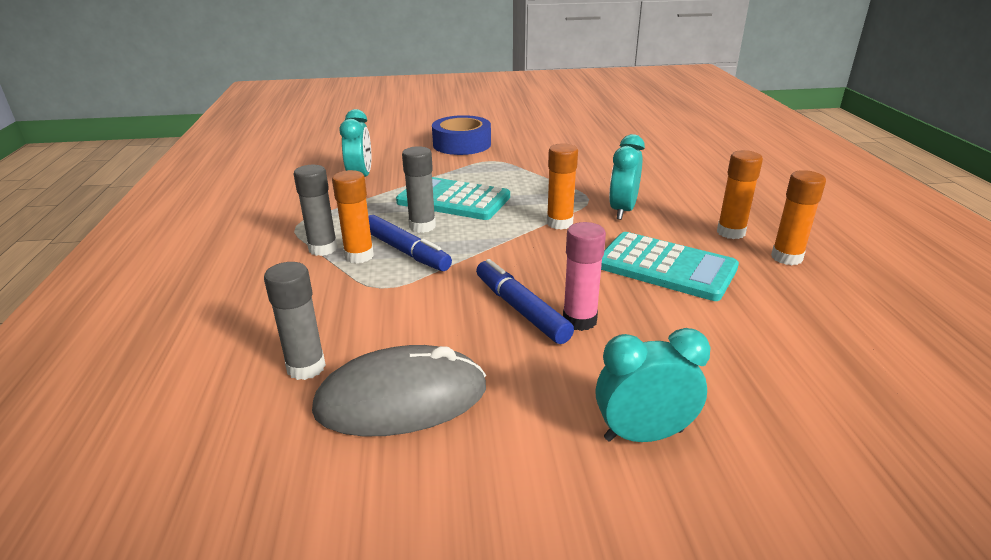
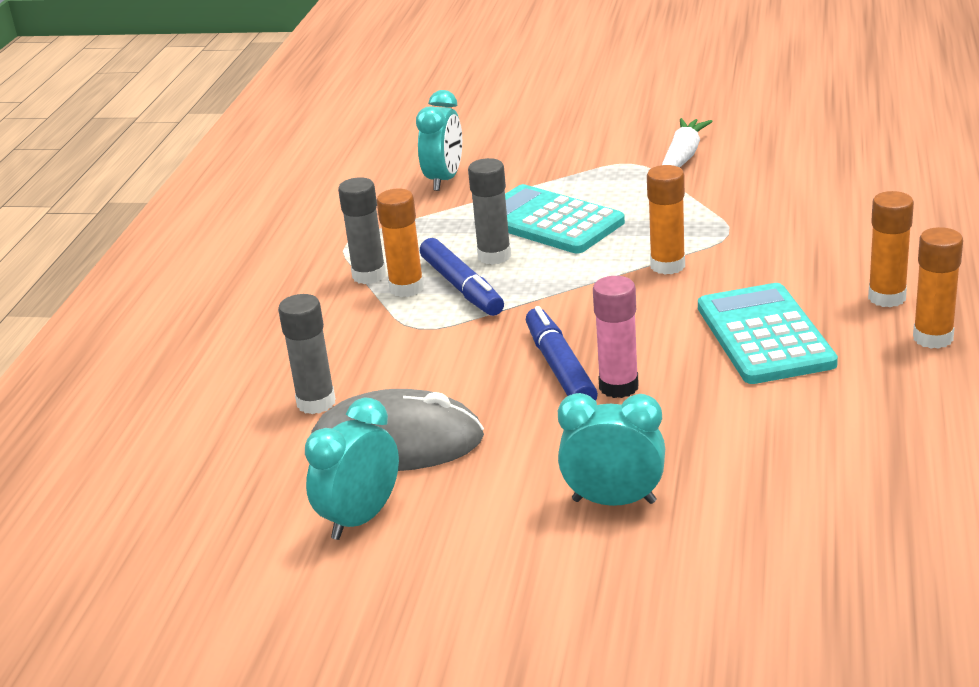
camera: 20 degrees right, 0 degrees up
(462, 144) = (601, 133): blue tape -> none
(526, 154) = (683, 156): none -> white carrot
(622, 211) = (762, 254): turquoise clock -> turquoise clock (360, 519)
(666, 267) = (764, 335): turquoise calculator -> turquoise calculator turned 150 degrees counterclockwise

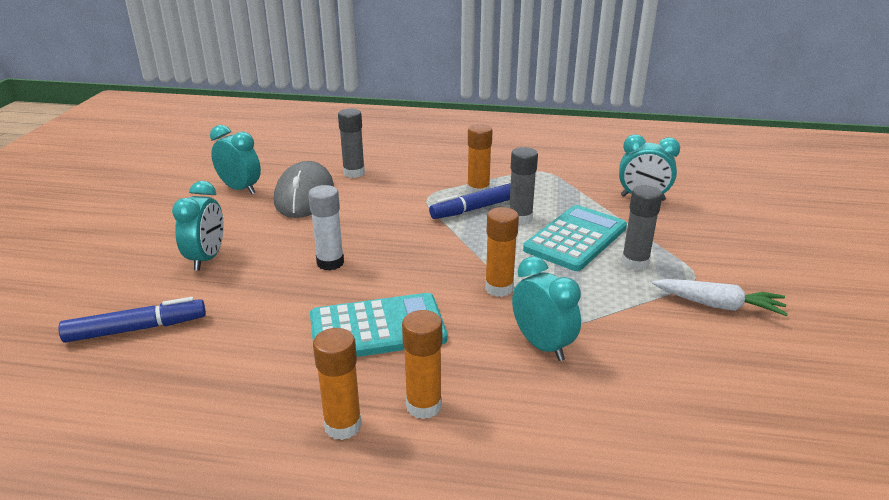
camera: 85 degrees right, 0 degrees up
(369, 275) = (496, 179): grey glue stick -> grey glue stick (635, 263)
(560, 368) = (362, 242): blue marker -> blue marker (136, 329)
(618, 387) = (330, 263): pink glue stick -> white glue stick
(772, 241) = (542, 345): none -> turquoise clock

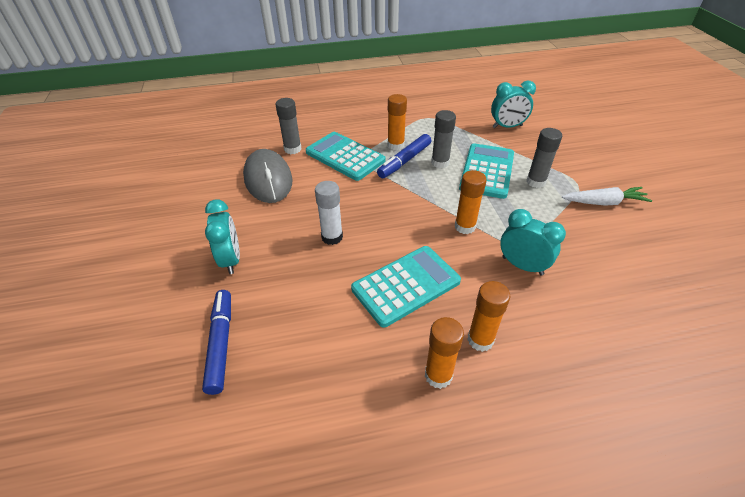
camera: 20 degrees left, 15 degrees up
(136, 329) = (221, 343): blue marker -> blue marker turned 60 degrees counterclockwise
(240, 189) = (211, 185): turquoise clock -> none
(407, 191) = (345, 157): none -> turquoise calculator

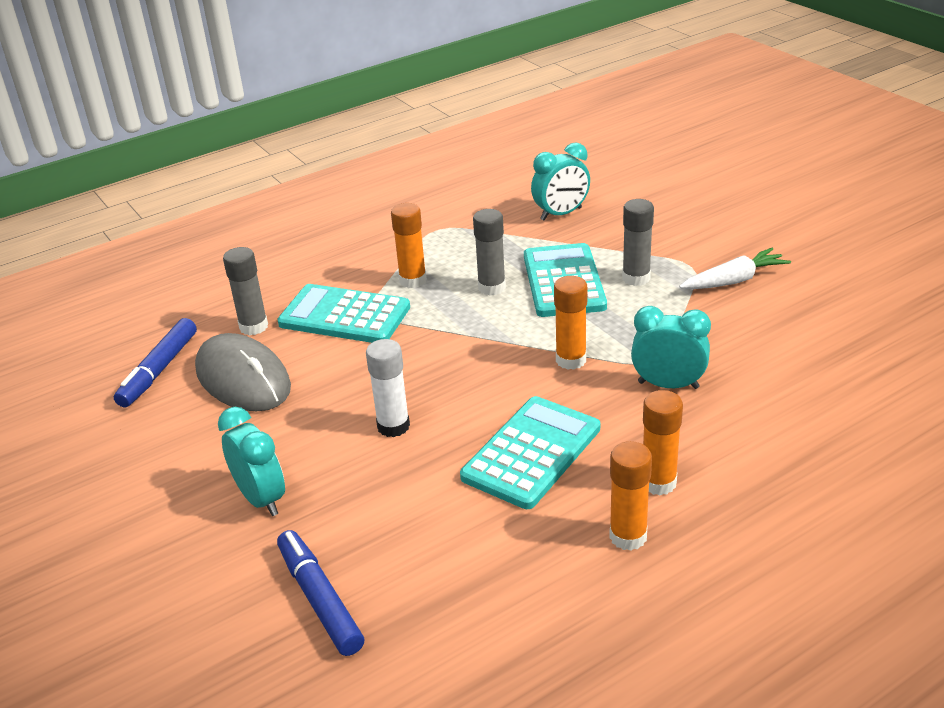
camera: 20 degrees left, 10 degrees down
(404, 161) = (438, 298): blue marker -> blue marker (158, 370)

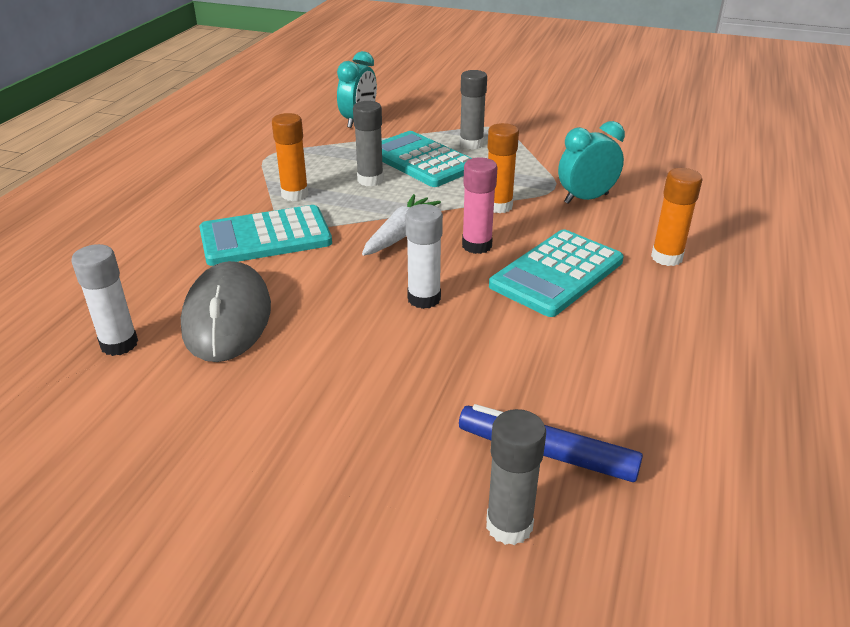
camera: 40 degrees left, 0 degrees up
(158, 370) = (119, 344): blue marker -> white glue stick
(243, 378) = (227, 317): grey mouse -> grey mouse turned 75 degrees clockwise
(253, 327) = (182, 274): grey glue stick -> grey glue stick (509, 525)
(261, 498) = (380, 402): turquoise clock -> none
(498, 394) = (477, 245): none -> pink glue stick
(531, 453) = (557, 274): turquoise calculator -> turquoise calculator turned 135 degrees counterclockwise
(628, 536) = (697, 298): orange glue stick -> none
(734, 280) = (538, 127): white carrot -> white carrot (400, 234)

